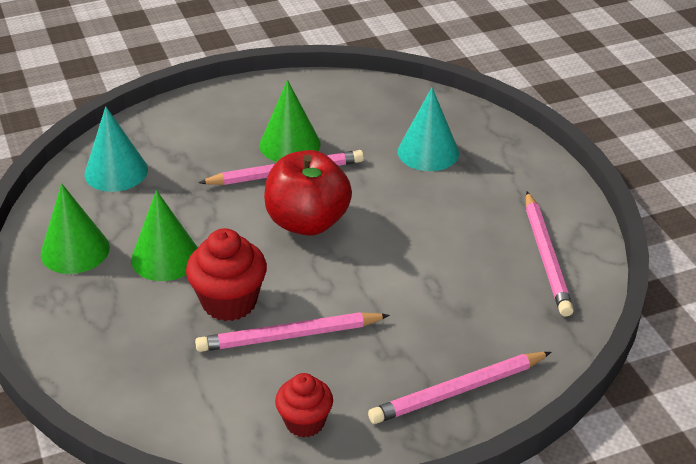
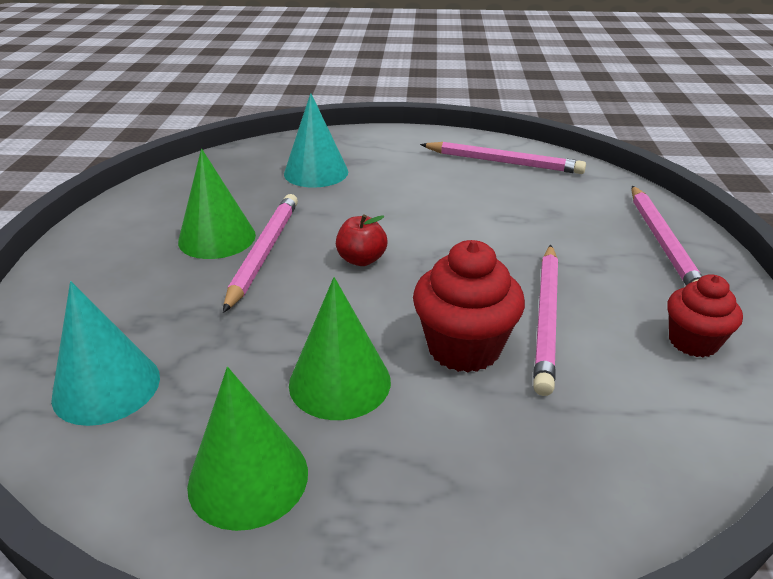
camera: 65 degrees left, 5 degrees down
(307, 222) = (361, 259): red apple -> red apple, size x0.49

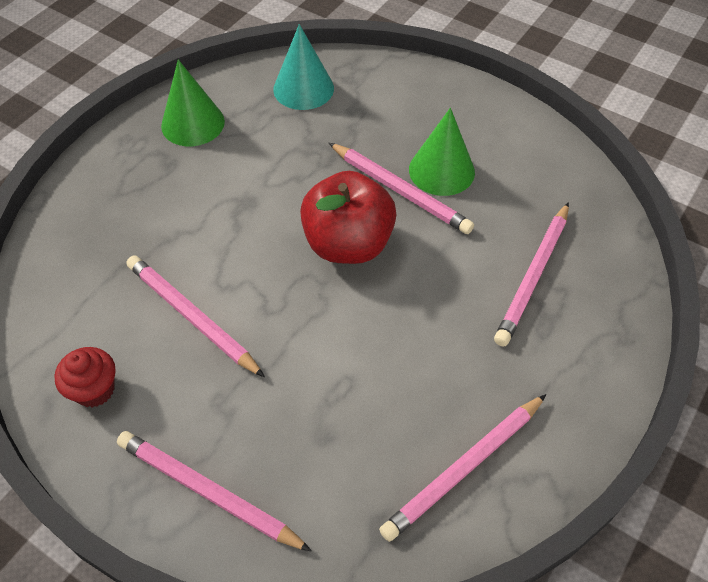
camera: 120 degrees right, 20 degrees up
(316, 172) = (532, 276): turquoise cone -> pink pencil
(339, 382) = (226, 179): green cone -> none
(361, 259) = (348, 244): red apple -> red apple, size x2.04
(464, 348) = (204, 251): red cupcake -> none

